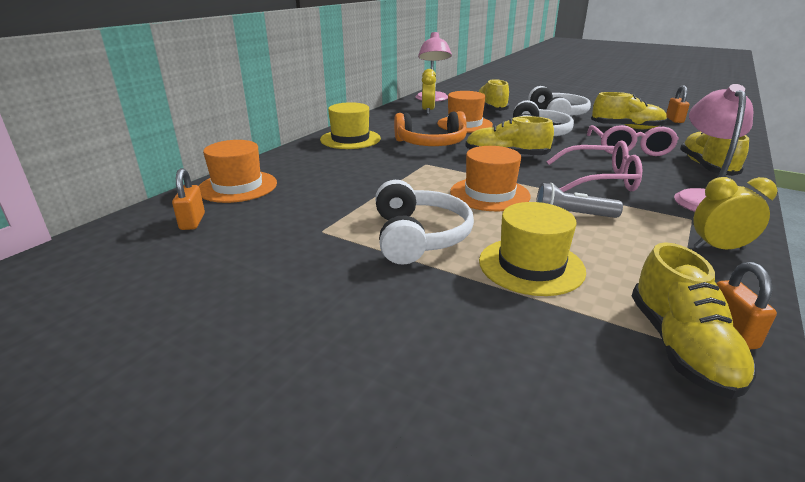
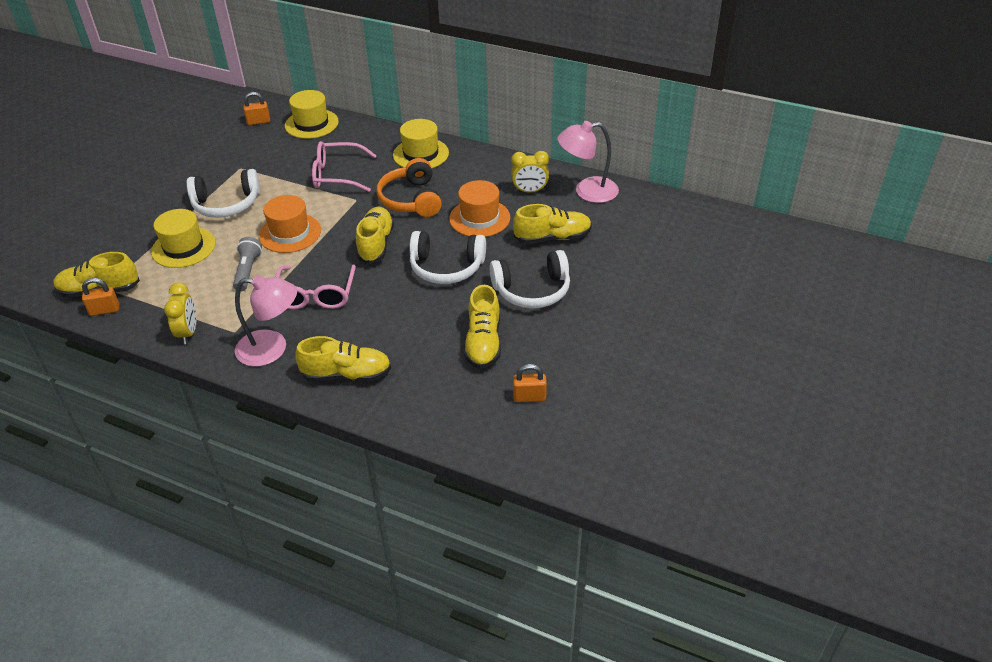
camera: 85 degrees right, 15 degrees up
(238, 186) = (311, 124): orange hat -> yellow hat
(629, 149) = (402, 330): pink glasses -> pink glasses (337, 175)

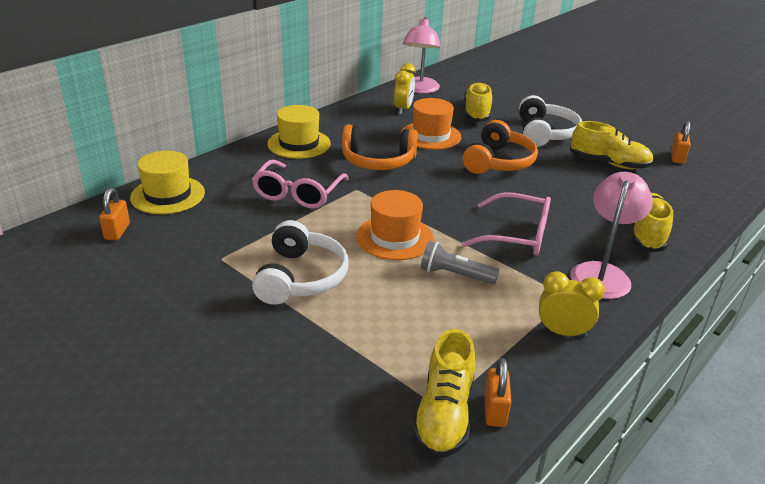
camera: 75 degrees left, 10 degrees down
(183, 247) = (379, 323): yellow hat -> none
(376, 244) = (444, 190): yellow shoe -> none
(446, 267) = (498, 162): white headphones -> orange headphones

